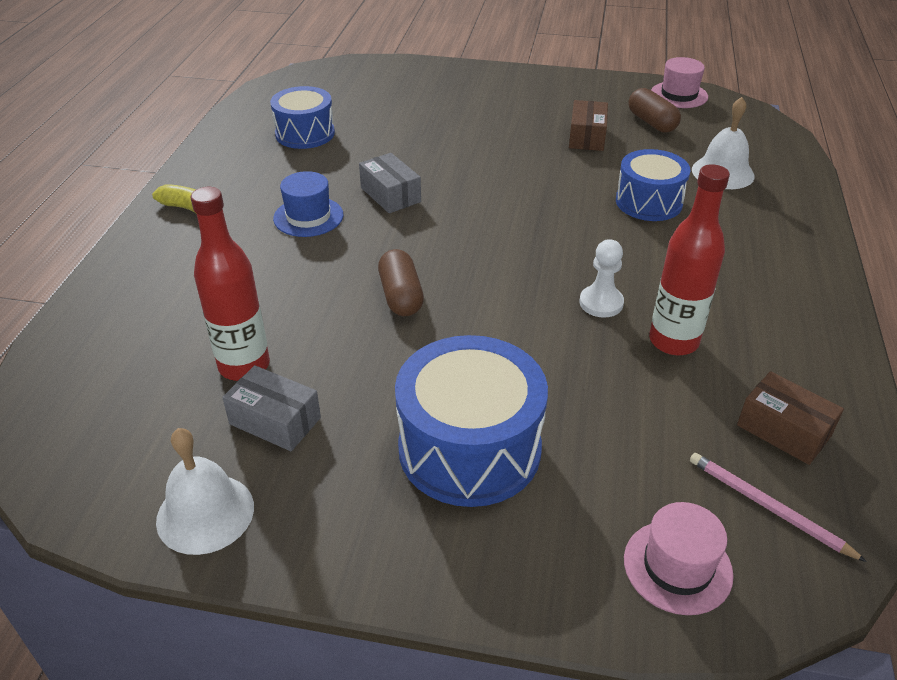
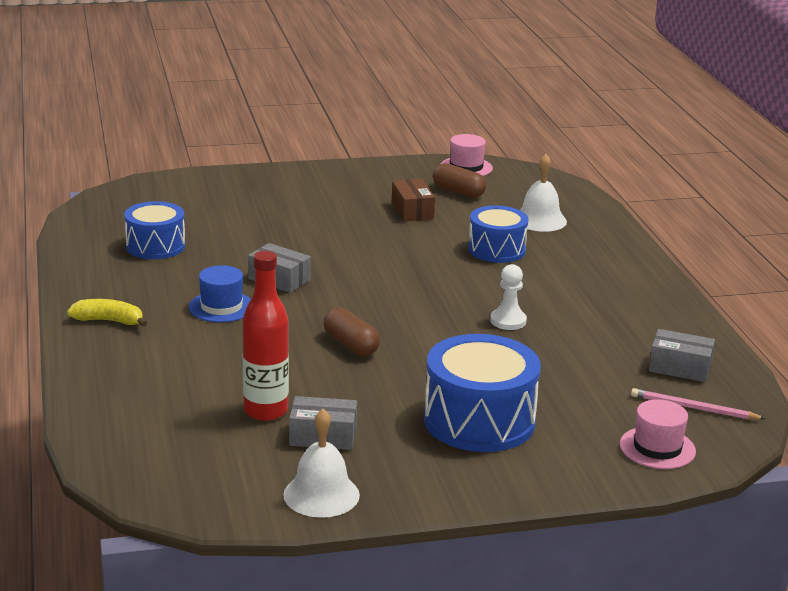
camera: 25 degrees left, 15 degrees down
(673, 341) = (576, 334): red bottle -> none
(783, 430) = (680, 368): brown box -> grey box

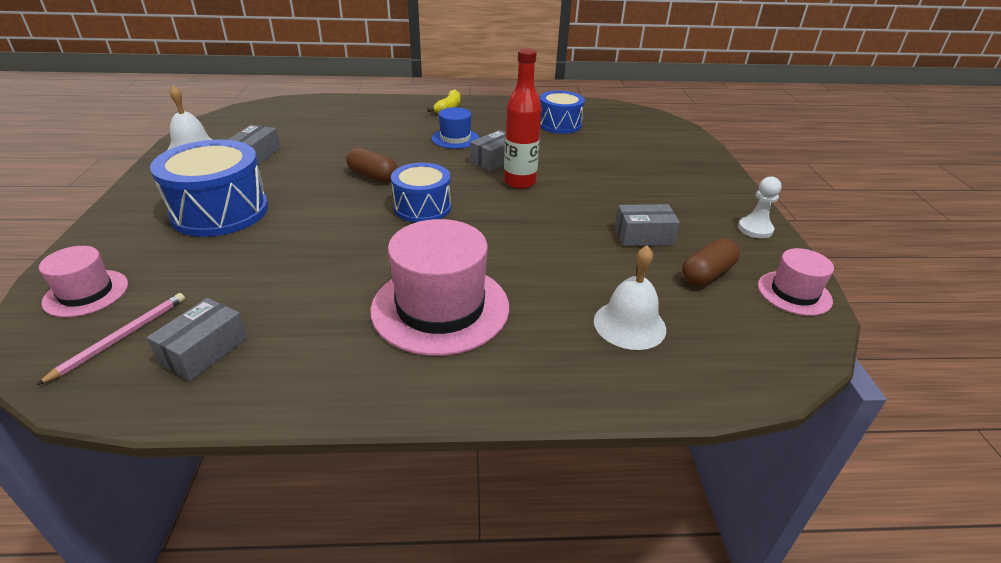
camera: 100 degrees right, 10 degrees up
(265, 411) = (303, 141): red bottle -> red bottle (519, 182)
(351, 345) = (373, 176): brown capsule -> brown capsule turned 60 degrees clockwise
(412, 211) = (643, 236): brown box -> grey box
(496, 250) = (541, 274): blue drum -> blue drum (422, 207)
(508, 321) = (375, 253): white pawn -> white pawn (755, 229)
(566, 285) = (440, 308): none -> pink hat

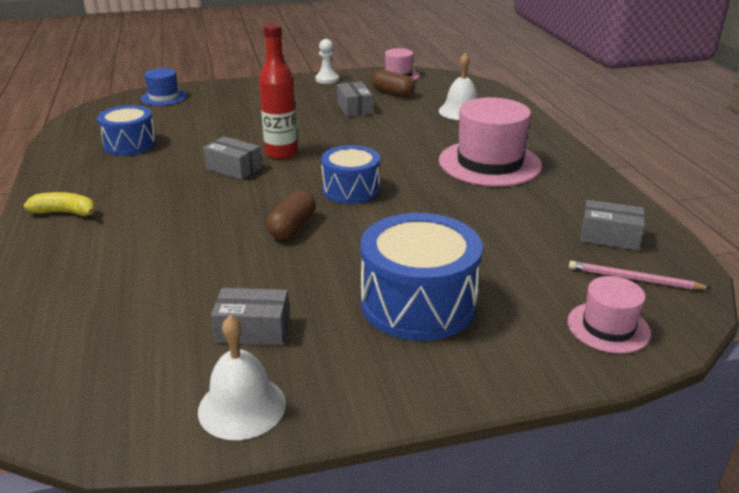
camera: 100 degrees left, 5 degrees down
(455, 138) = (176, 195): blue hat -> blue hat (164, 97)

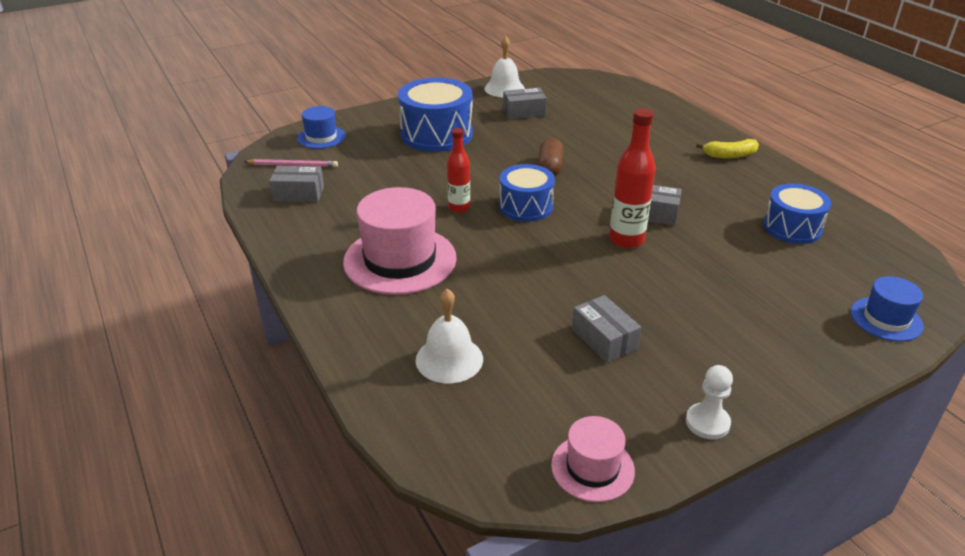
camera: 165 degrees right, 5 degrees up
(392, 93) = (571, 395): brown capsule -> none
(421, 197) = (459, 208): none -> red bottle
(608, 327) = (321, 137): pink hat -> blue hat

